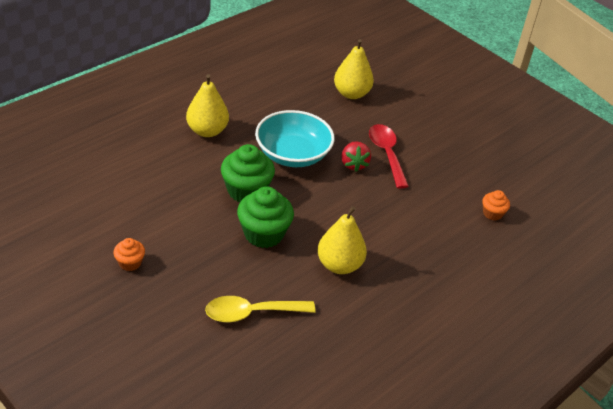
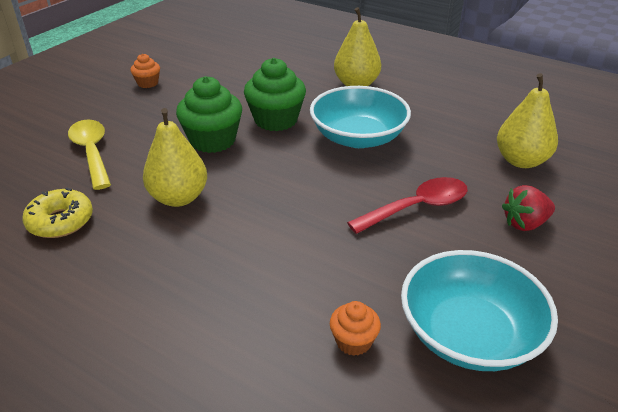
camera: 80 degrees right, 5 degrees down
(349, 336) = (60, 221): none -> yellow donut
(353, 164) = (373, 183): red strawberry -> red strawberry (524, 224)
(494, 171) = (469, 334): none -> turquoise bowl

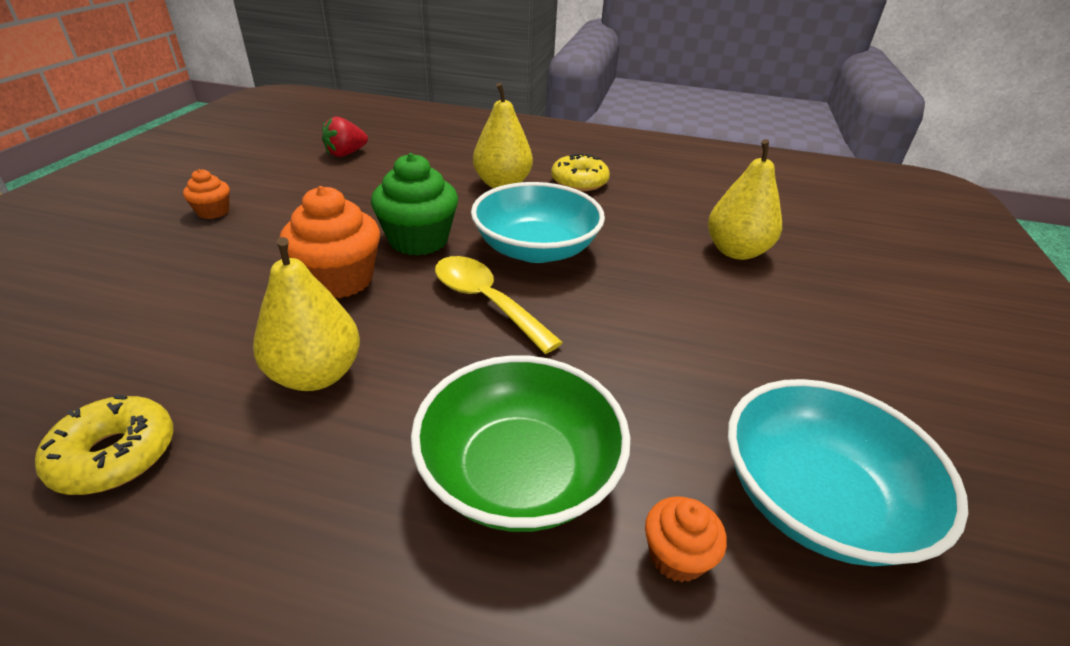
camera: 20 degrees left, 0 degrees up
(92, 152) = (147, 326): yellow spoon -> yellow spoon (486, 302)
(213, 140) = (339, 280): green cupcake -> orange cupcake
(278, 276) = (519, 472): none -> green bowl
(417, 208) = (653, 329): red spoon -> none
(420, 88) = (579, 182): none -> yellow donut
(524, 224) = (786, 328): red strawberry -> red strawberry (346, 154)

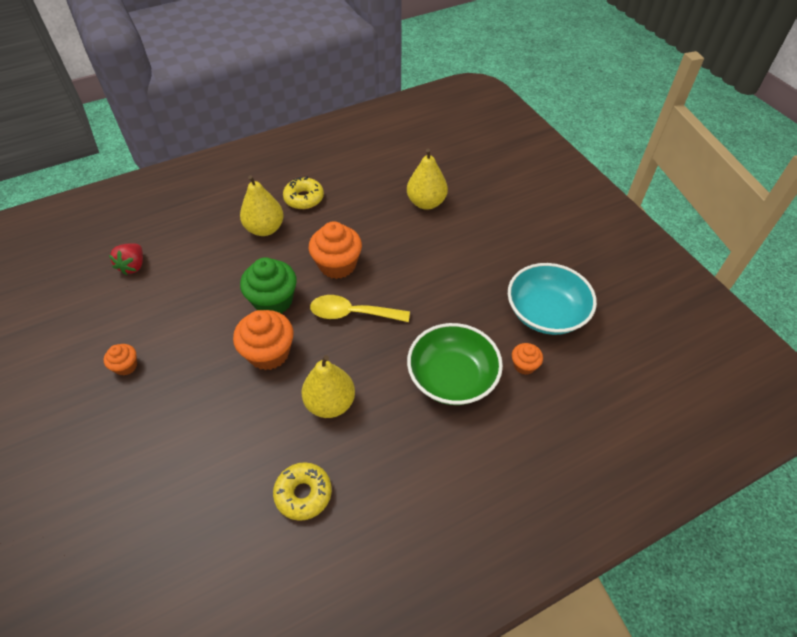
camera: 40 degrees left, 15 degrees up
(536, 249) = (337, 265): turquoise bowl -> orange cupcake

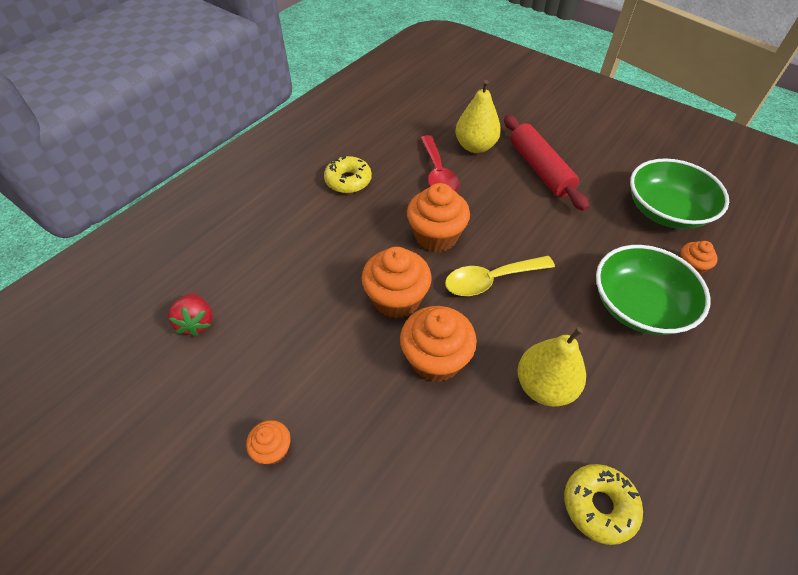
camera: 25 degrees left, 0 degrees up
(265, 229) = (328, 225): yellow pear -> none
(273, 301) = (396, 299): green cupcake -> orange cupcake
(377, 216) = (438, 174): none -> red spoon
(465, 240) = (540, 169): none -> red rolling pin
(546, 313) = (665, 211): turquoise bowl -> green bowl

